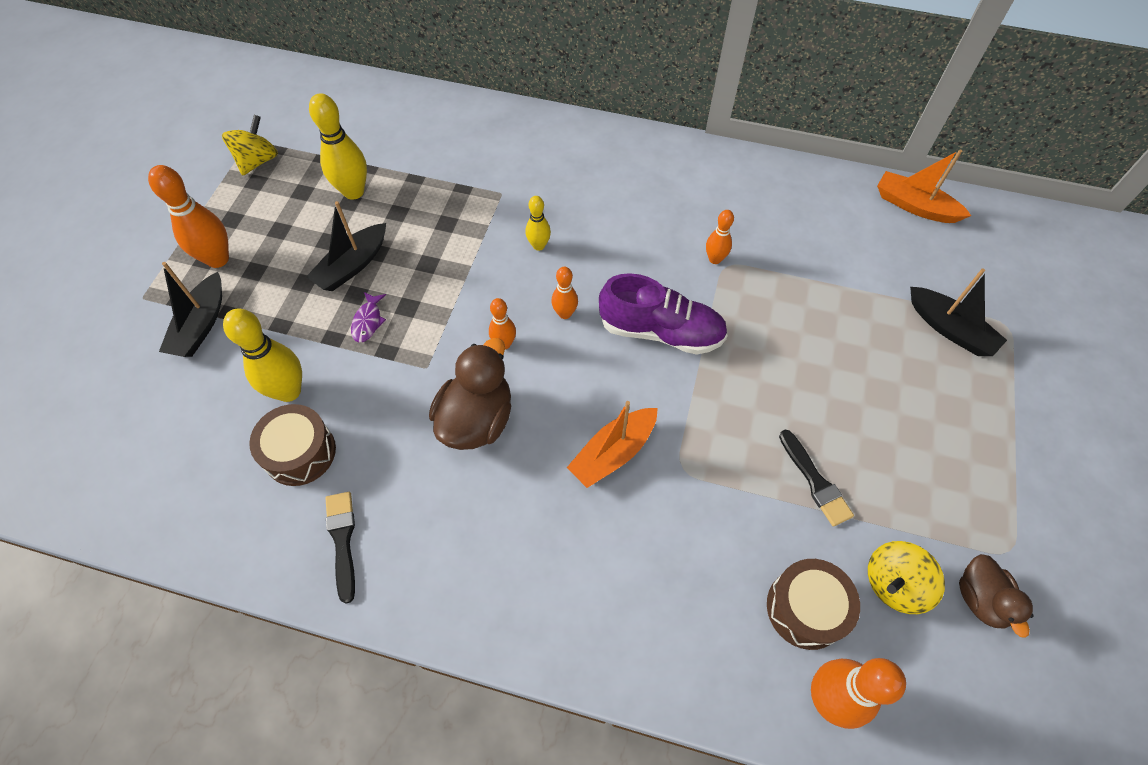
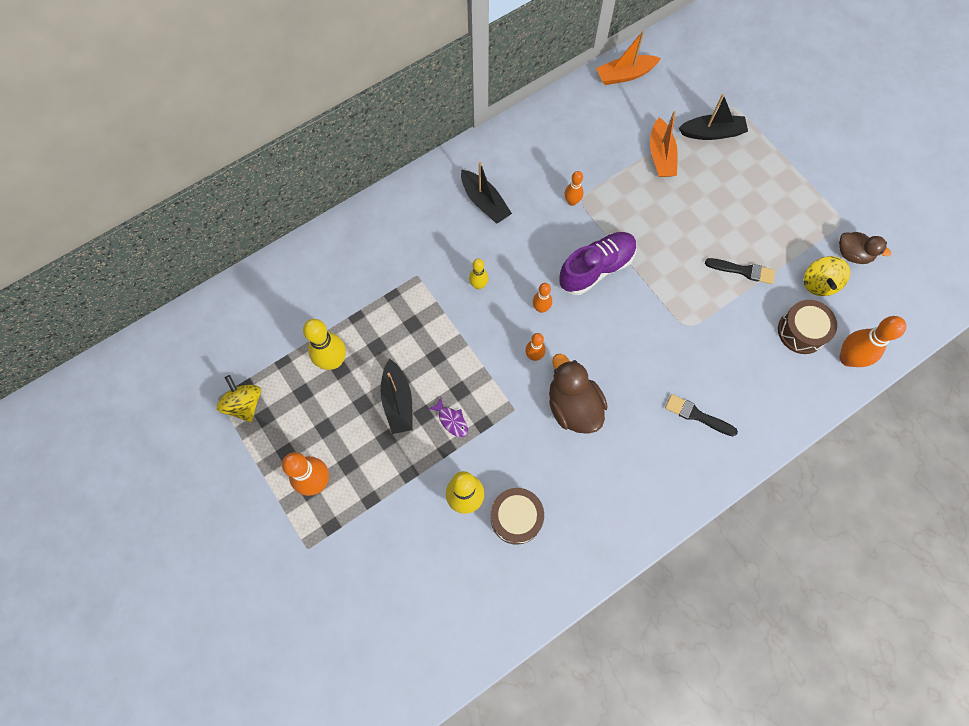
camera: 50 degrees left, 10 degrees up
(201, 325) = (366, 523): black boat -> black boat (484, 202)
(342, 540) = (593, 528): black brush -> black brush (697, 415)
(613, 453) = (651, 352): orange boat -> orange boat (661, 156)

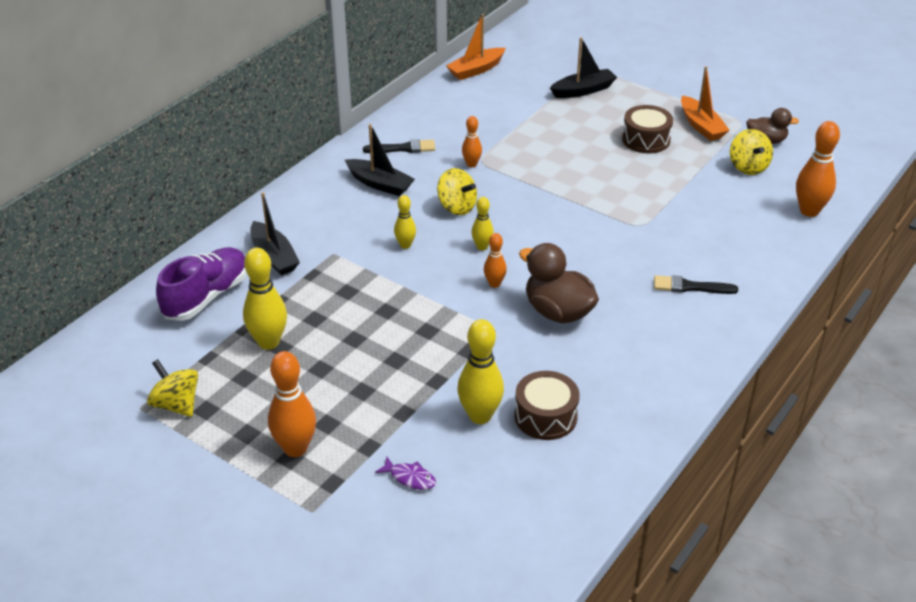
camera: 20 degrees left, 30 degrees down
(398, 401) = (361, 356): black boat -> black boat (274, 256)
(451, 420) = (430, 356): purple fish -> purple fish (410, 478)
(538, 252) = (457, 207): none -> yellow spinning top
(541, 308) = (482, 247): orange bowling pin -> yellow bowling pin
(596, 268) = (523, 205): purple shoe -> purple shoe (206, 297)
(661, 156) = (543, 115): orange boat -> orange boat (701, 126)
(743, 271) = (670, 174): black brush -> black brush (403, 148)
(801, 331) = (753, 203): brown drum -> brown drum (646, 139)

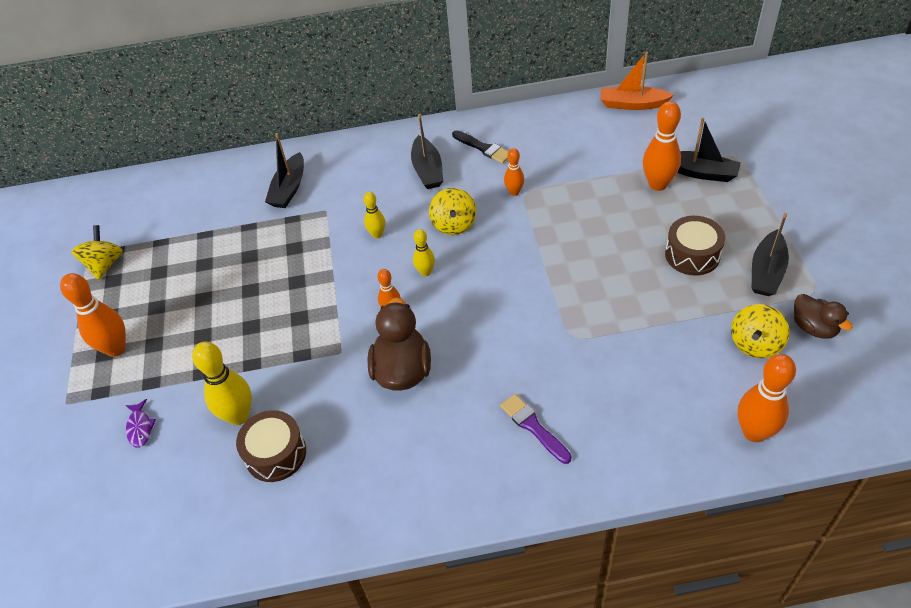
camera: 50 degrees right, 10 degrees up
(206, 297) = (216, 194): purple shoe -> none
(268, 342) = (203, 255): yellow bowling pin -> none
(566, 110) = (658, 184): none -> orange bowling pin
(690, 287) = (533, 427): black brush -> purple brush
(701, 126) = (766, 272): orange boat -> black boat

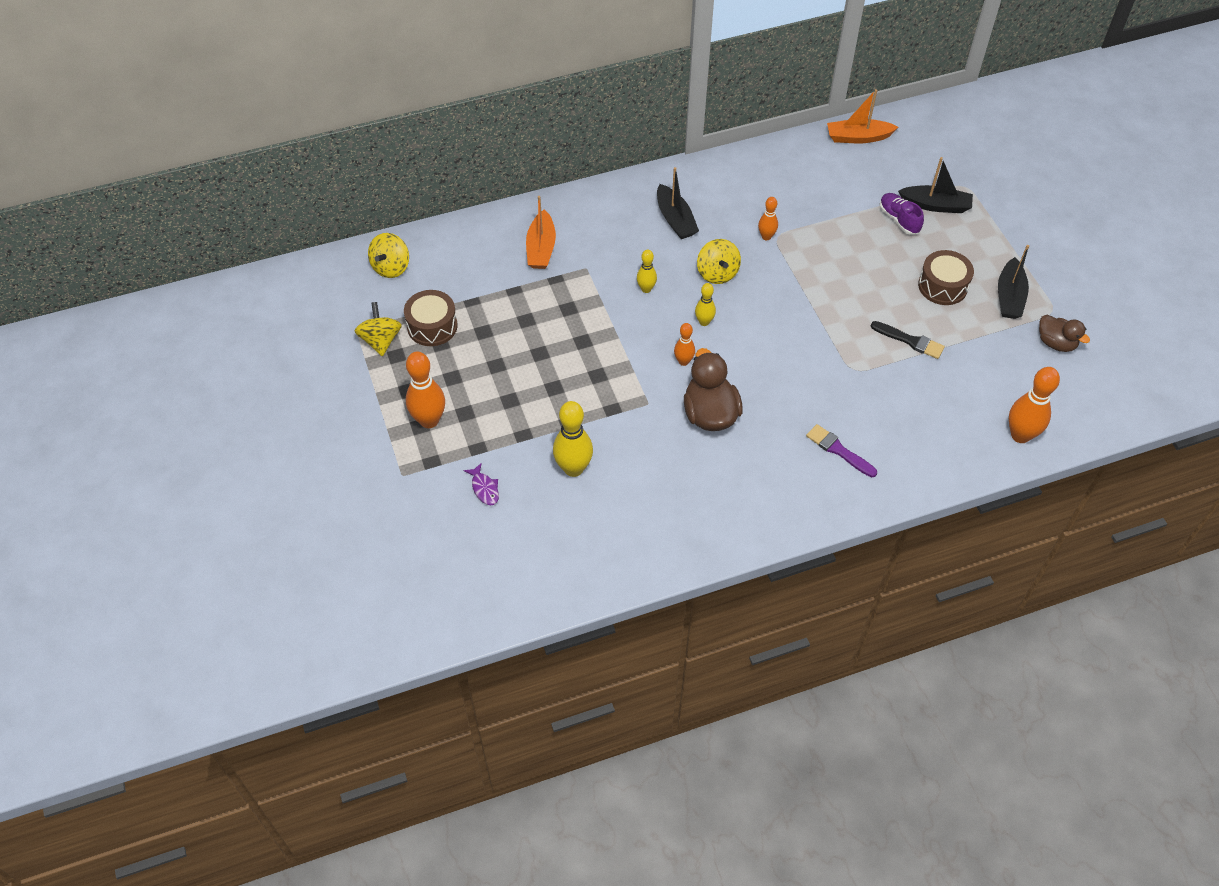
camera: 15 degrees left, 5 degrees up
(275, 454) = (619, 497): brown drum -> brown drum (432, 326)
(289, 189) = (541, 248): black boat -> orange boat
(483, 148) = (724, 192): black brush -> black brush (910, 341)
(658, 184) = (899, 220): orange bowling pin -> purple shoe
(755, 343) = (1009, 361): yellow spinning top -> yellow spinning top (391, 267)

